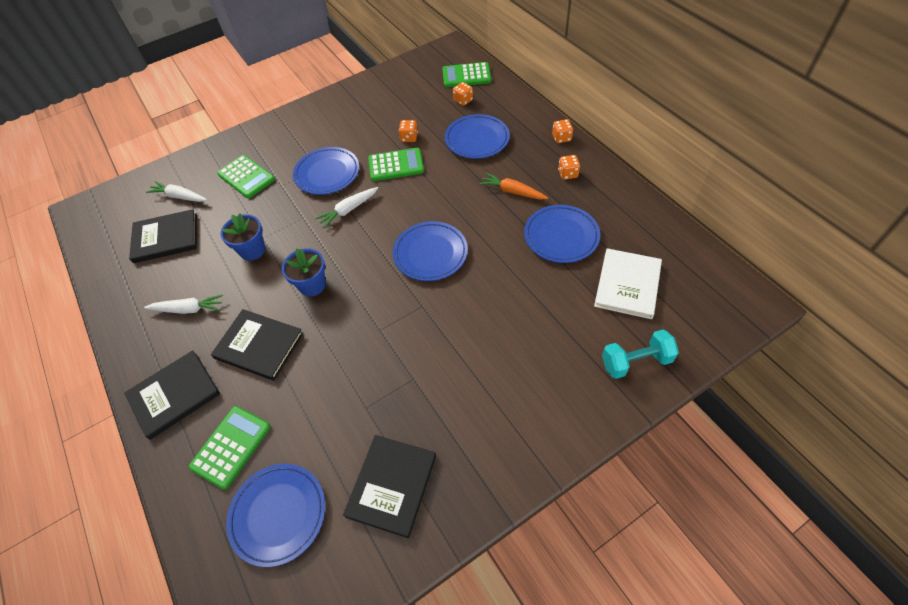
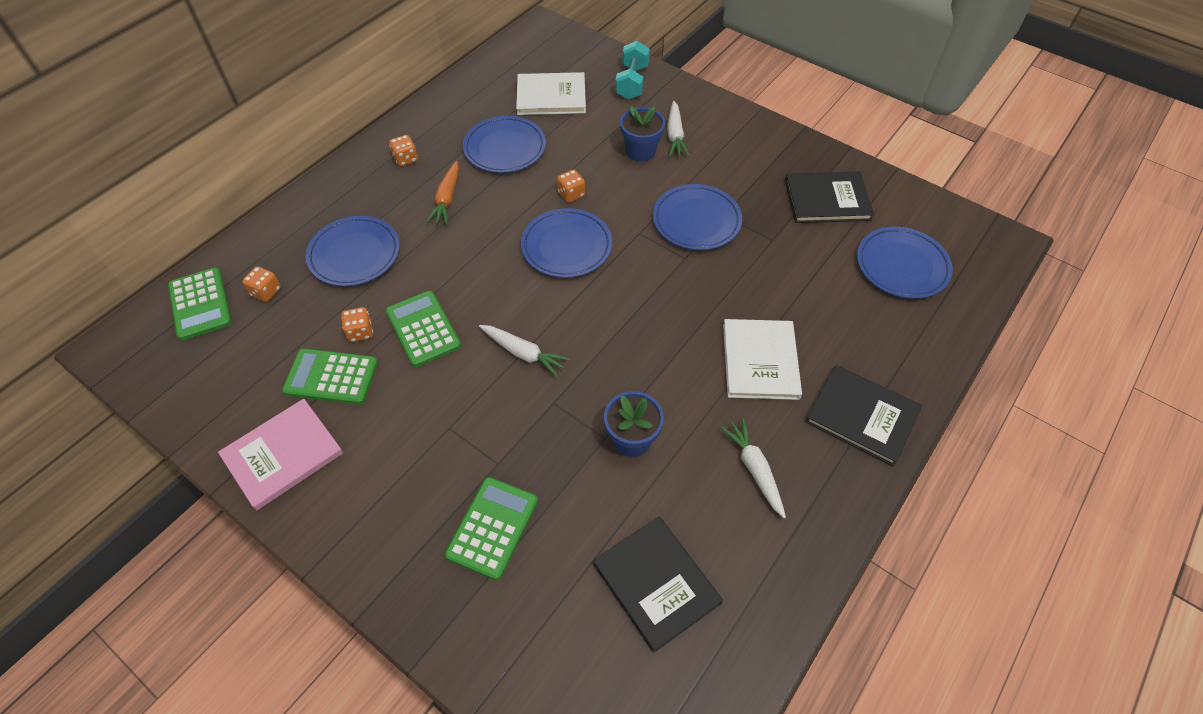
camera: 115 degrees left, 0 degrees up
(180, 197) = (565, 618): white carrot -> white carrot (675, 135)
(231, 446) = (875, 331): green calculator -> green calculator (331, 377)
(259, 346) = (760, 361): black book -> white book
(312, 285) = (657, 344): blue flower pot -> blue flower pot (640, 151)
(327, 173) = (458, 409): blue plate -> blue plate (696, 221)
(343, 104) = (283, 455): none -> pink book
(561, 138) = (341, 175): orange dice -> orange dice (571, 194)
(636, 361) = (632, 82): turquoise dumbbell -> turquoise dumbbell turned 45 degrees clockwise

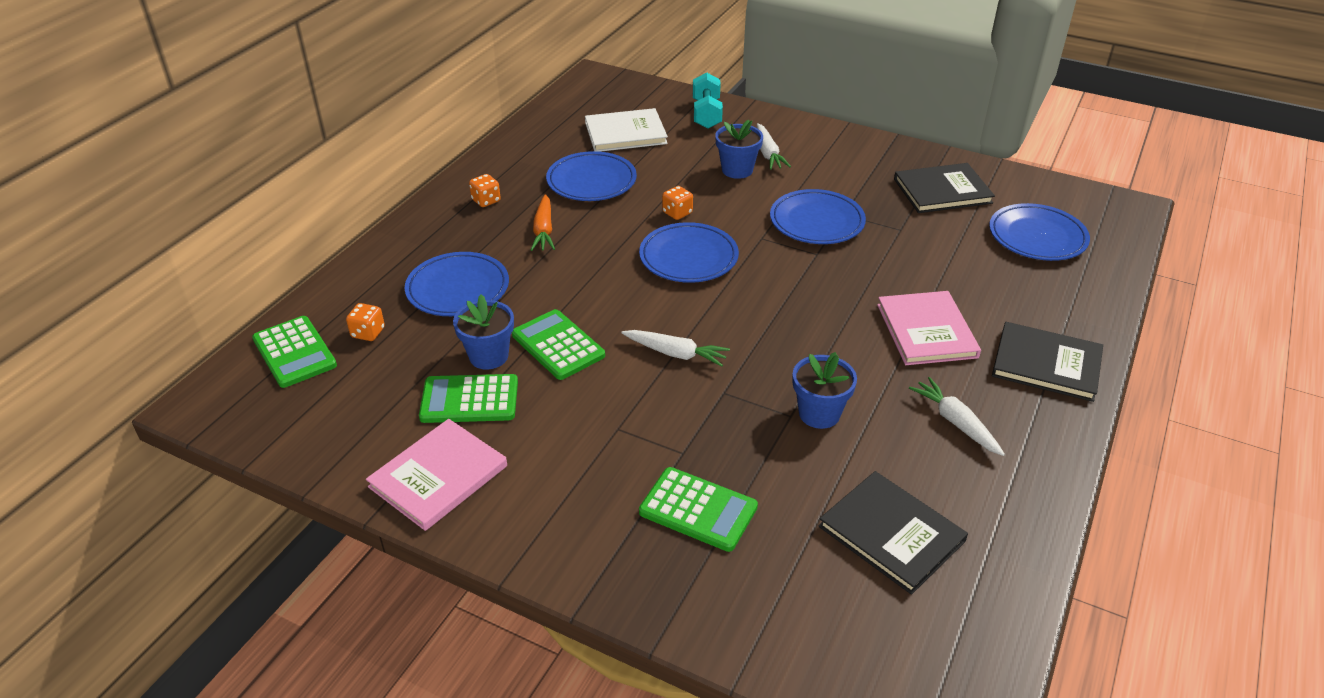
camera: 10 degrees left, 15 degrees down
(360, 332) = (489, 356): orange dice -> blue flower pot
(492, 527) = (698, 510): green calculator -> green calculator turned 105 degrees clockwise
(760, 361) = (926, 331): white book -> pink book

